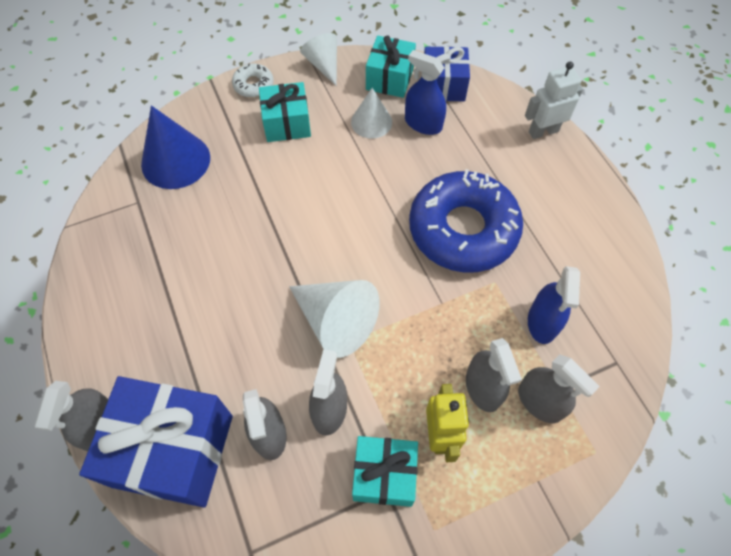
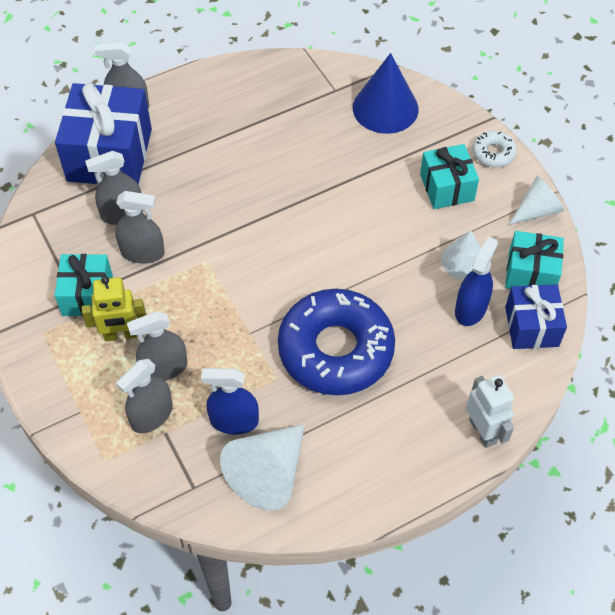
camera: 85 degrees right, 5 degrees down
(336, 321) = (225, 249): white cone -> white cone (268, 473)

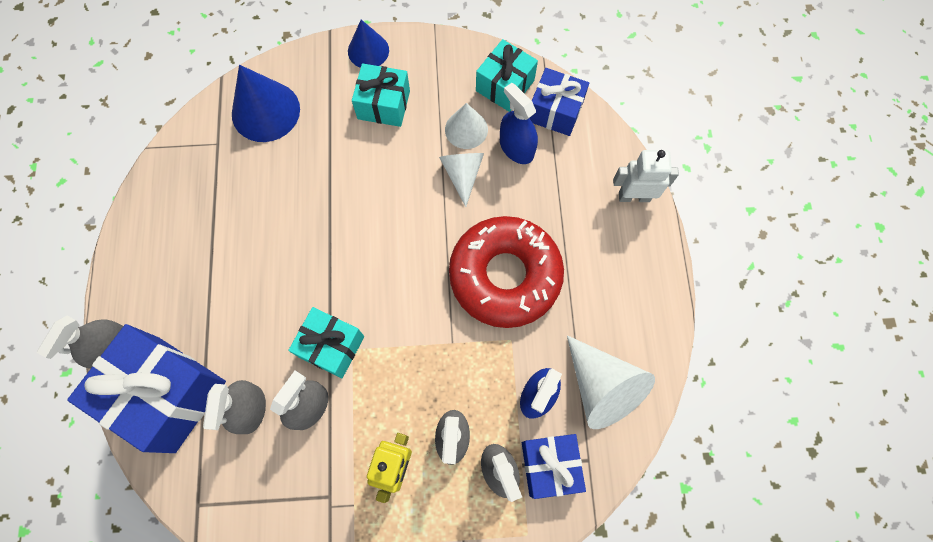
camera: 65 degrees left, 15 degrees up
(87, 295) = (332, 483): turquoise gift -> turquoise gift (331, 346)
(174, 456) = (549, 465): none -> blue gift
(335, 349) = (505, 275): blue donut -> red donut
(493, 153) = (368, 50): white donut -> blue cone
(537, 210) = (445, 49): white cone -> white cone (462, 174)

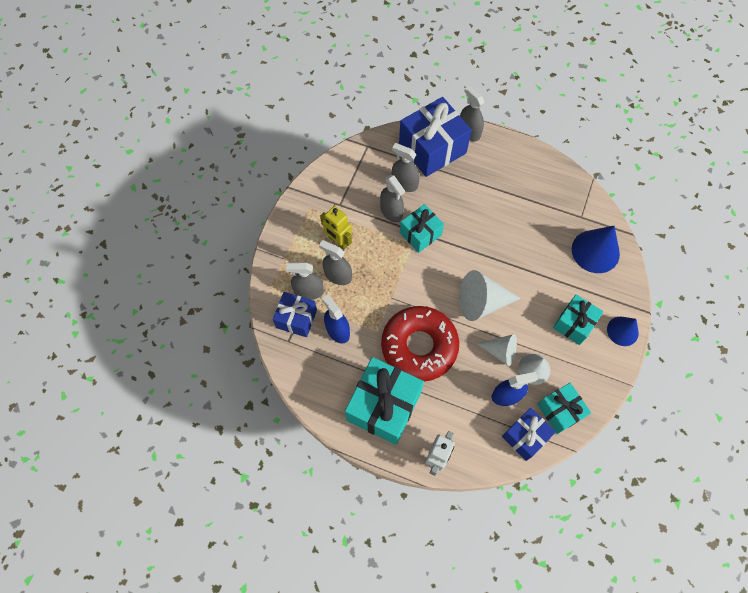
camera: 115 degrees right, 5 degrees down
(601, 387) = (324, 369): white cone -> white cone (482, 302)
(607, 285) = (384, 406): none -> turquoise gift

